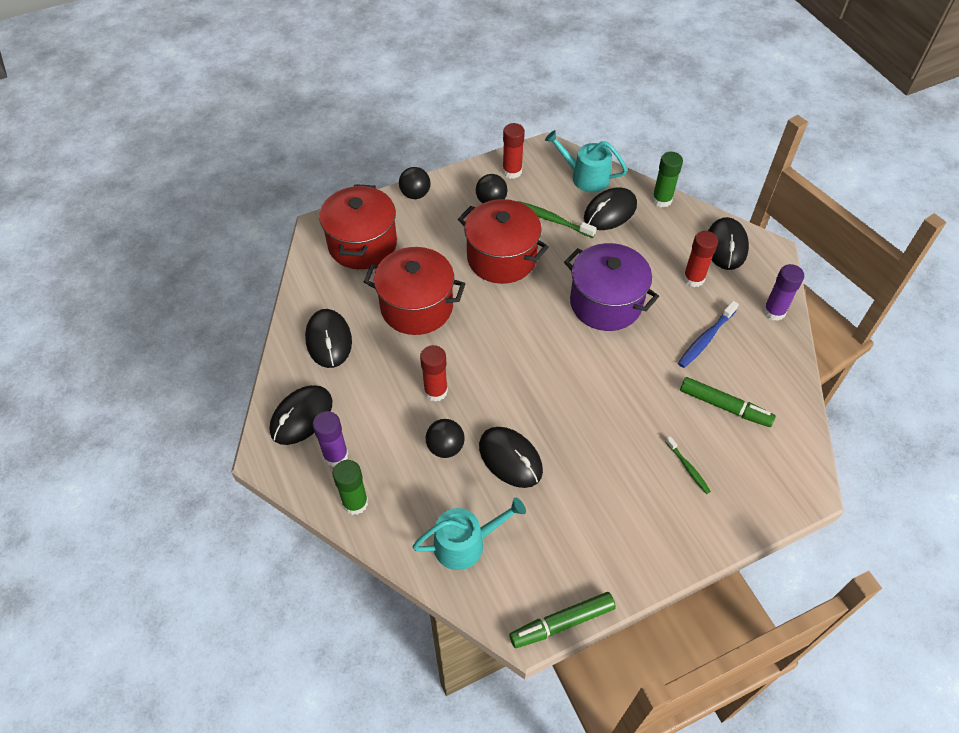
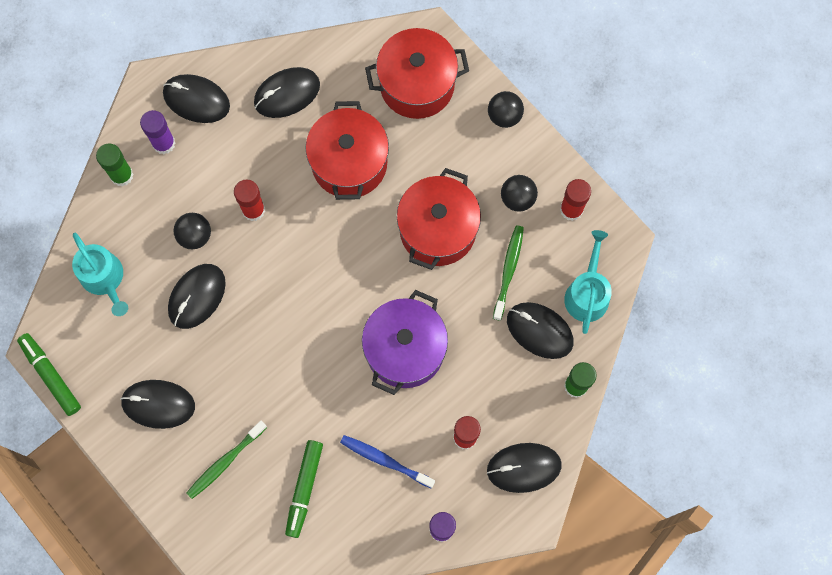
camera: 75 degrees right, 20 degrees up
(617, 518) = (158, 404): none -> black mouse
(688, 468) = (225, 462): green toothbrush -> green toothbrush, size x1.55

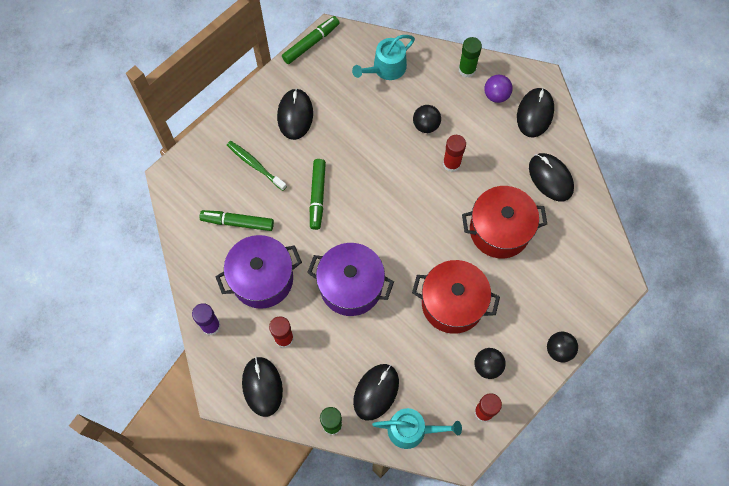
camera: 85 degrees right, 5 degrees down
(163, 143) = (496, 95): purple glue stick -> purple ball
(197, 296) = (378, 132): black mouse -> none
(279, 382) = (317, 196): none -> green marker
(385, 460) = (262, 279): blue toothbrush -> purple pot
(417, 84) = (575, 276): red pot -> none
(508, 271) = (424, 363): green toothbrush -> none

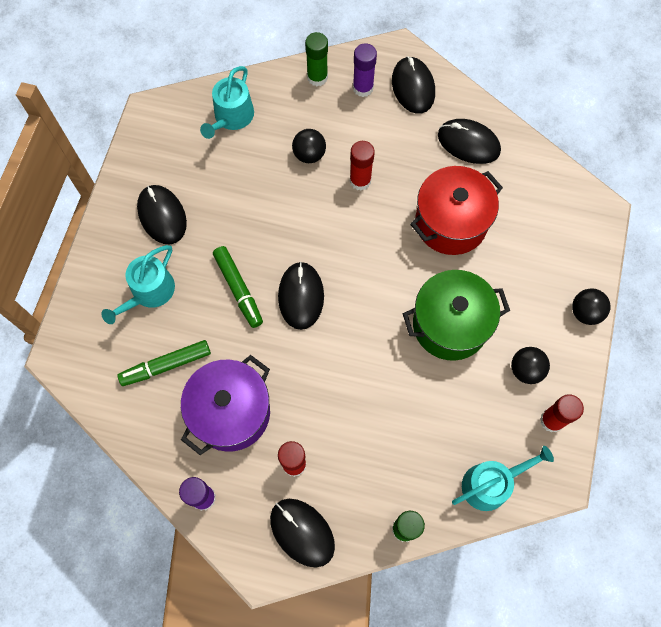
camera: 30 degrees left, 0 degrees up
(255, 165) = (149, 292): green toothbrush -> turquoise watering can
(311, 43) = (134, 131): green marker -> none
(351, 286) = (333, 366): purple pot -> none
(376, 392) = (428, 465): black mouse -> black mouse (301, 296)
(452, 303) = (450, 325): red pot -> green pot
(496, 95) = (363, 88): purple ball -> purple glue stick

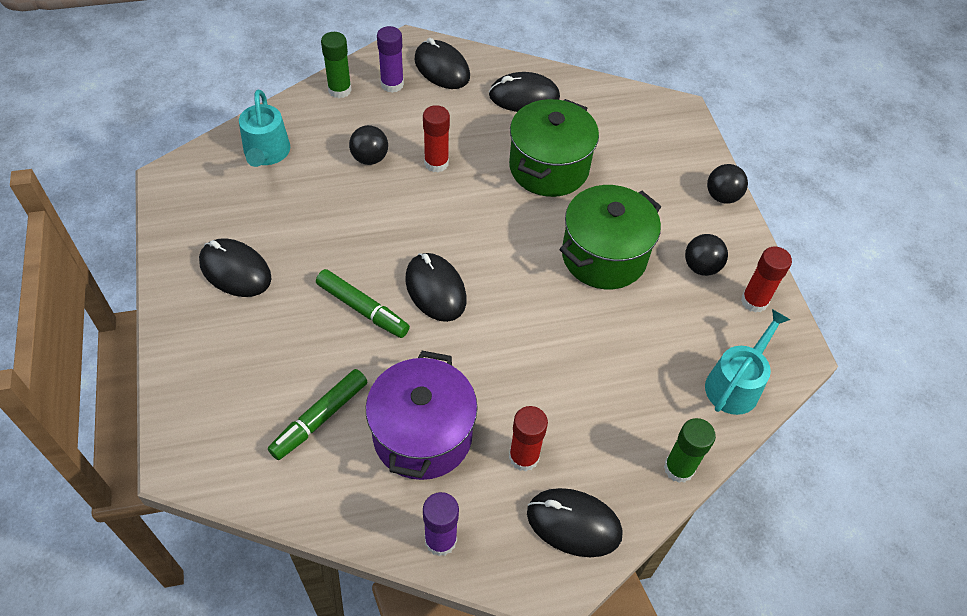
camera: 30 degrees left, 15 degrees down
(149, 292) = (260, 352): turquoise watering can -> none
(451, 223) = (549, 168): red pot -> green pot

